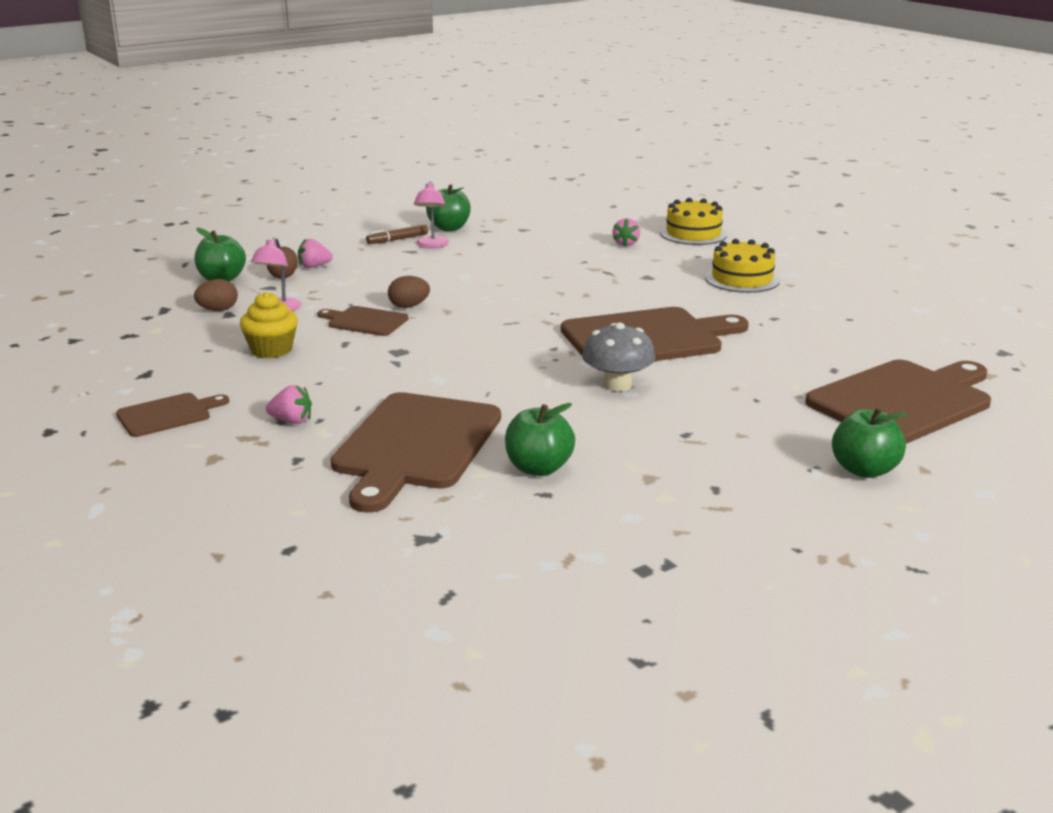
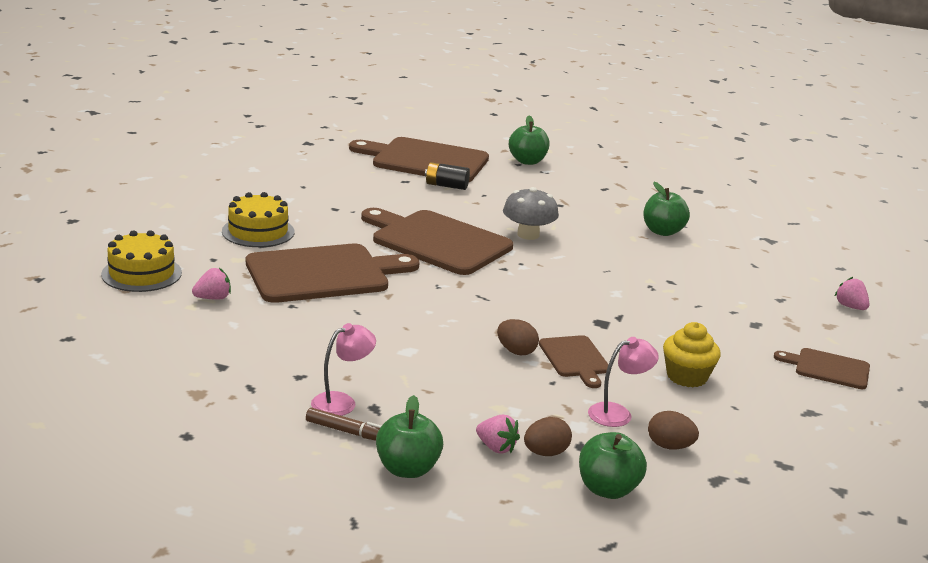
camera: 130 degrees left, 0 degrees up
(292, 421) = (752, 320): pink strawberry -> pink strawberry (850, 307)
(415, 445) = (703, 271): brown cutting board -> brown cutting board (323, 274)
(449, 228) = (267, 414): green apple -> green apple (407, 469)
(801, 387) = (446, 186): none -> black battery

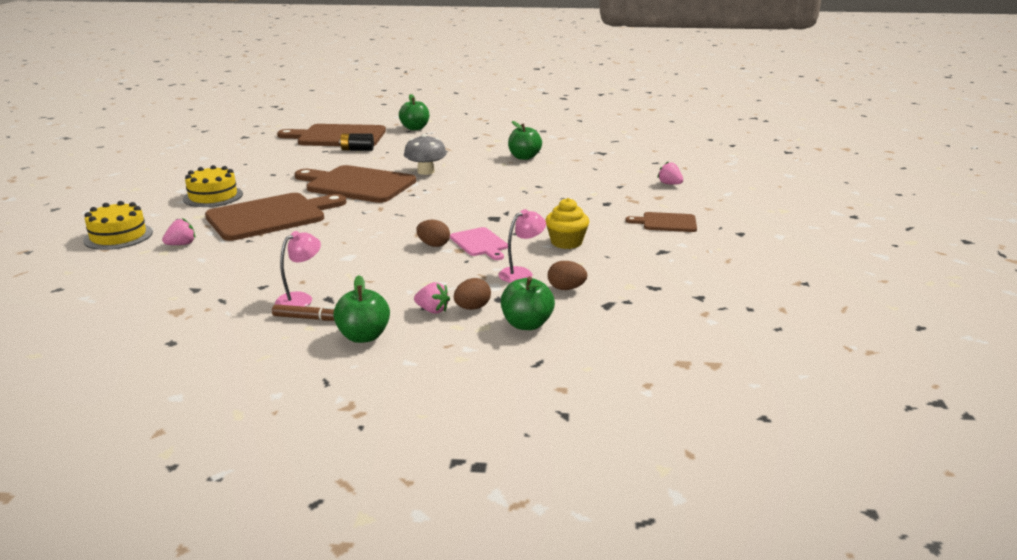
camera: 10 degrees left, 0 degrees up
(575, 359) = (480, 243): brown cutting board -> pink cutting board

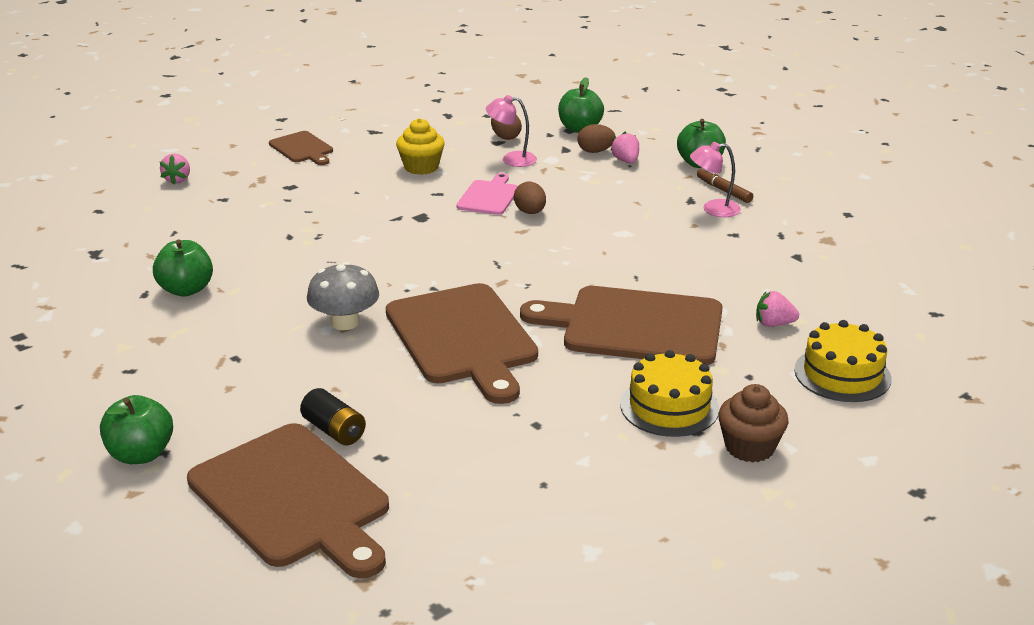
camera: 135 degrees left, 5 degrees up
(156, 197) = (749, 447): none -> brown cupcake

